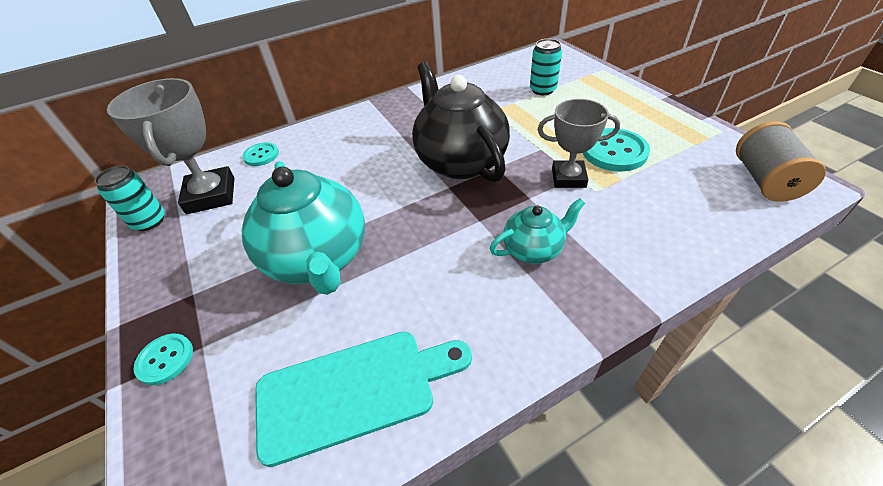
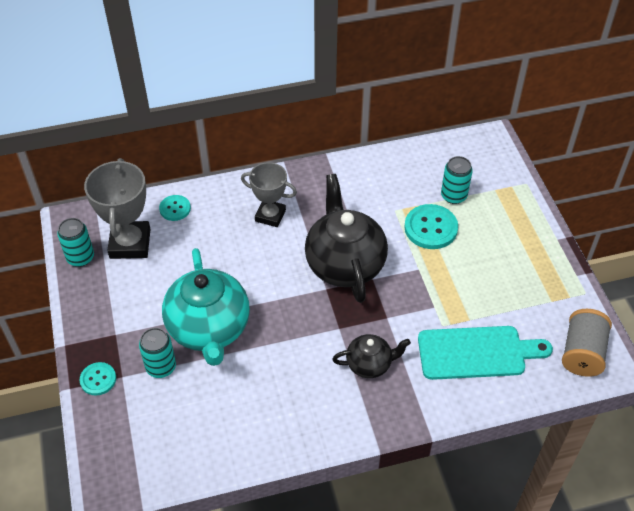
camera: 10 degrees right, 5 degrees up
(258, 319) = (161, 367): none -> turquoise can
(354, 390) = (217, 431): turquoise cutting board -> turquoise cutting board (476, 352)
(533, 249) = (369, 364): turquoise teapot -> black teapot
(568, 178) = (427, 307): grey trophy -> grey trophy (270, 215)
(614, 151) = (479, 290): turquoise button -> turquoise button (430, 228)

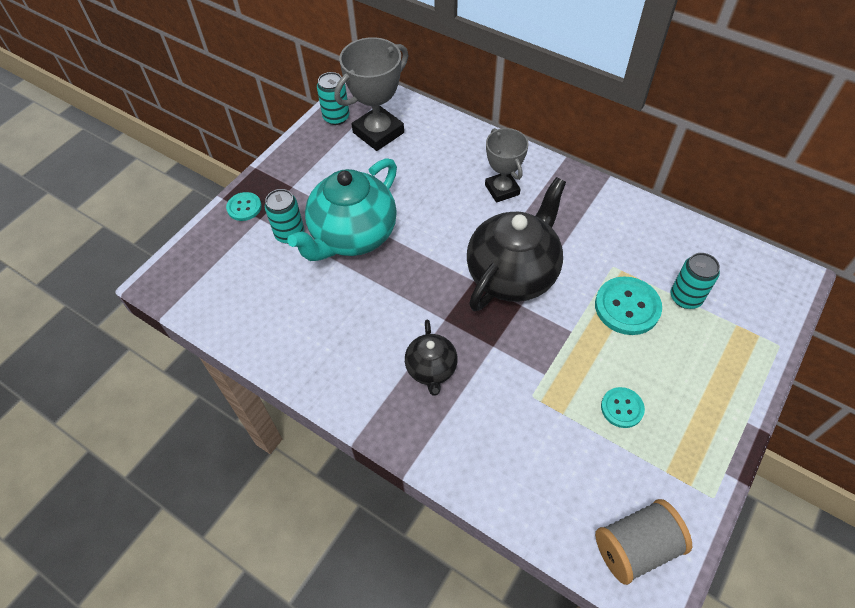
camera: 50 degrees right, 5 degrees up
(175, 209) = (439, 131): turquoise button -> turquoise button (622, 408)
(369, 364) = (431, 369): black teapot -> black teapot turned 45 degrees clockwise
(476, 352) = (533, 447): turquoise cutting board -> none

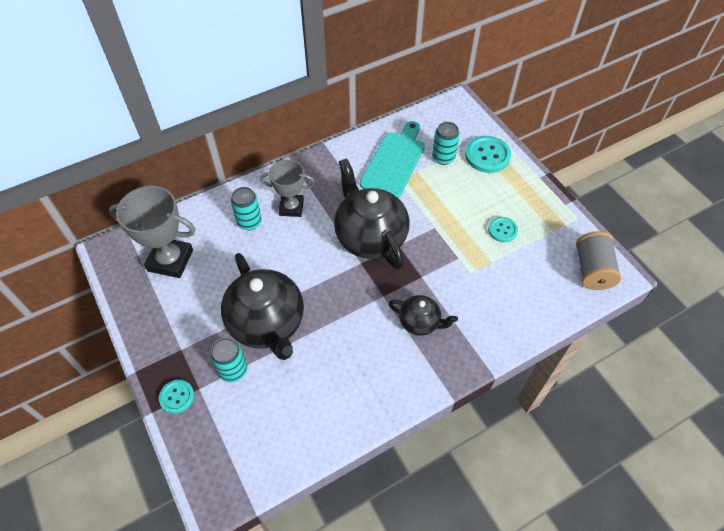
camera: 65 degrees left, 0 degrees up
(336, 117) = (127, 284): turquoise can -> turquoise can (249, 222)
(353, 236) = (267, 324): turquoise teapot -> black teapot
(378, 132) = (170, 260): grey trophy -> grey trophy turned 60 degrees counterclockwise
(627, 307) = (433, 189): turquoise button -> turquoise button (487, 155)
(637, 251) = (394, 162): none -> turquoise cutting board

